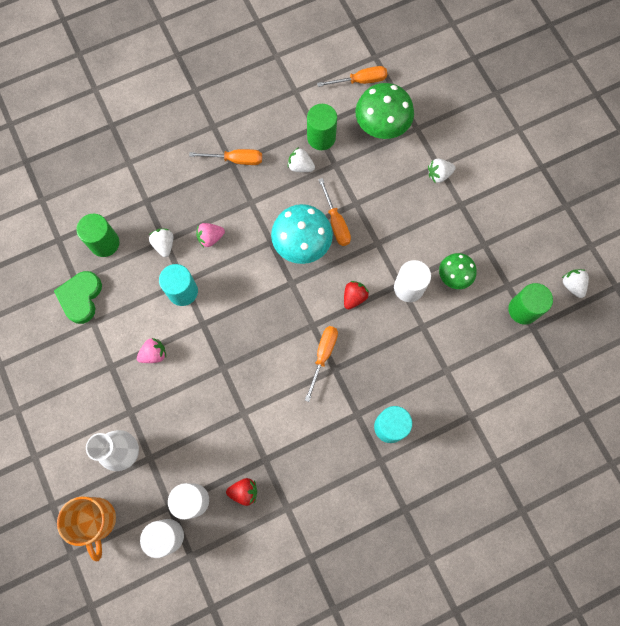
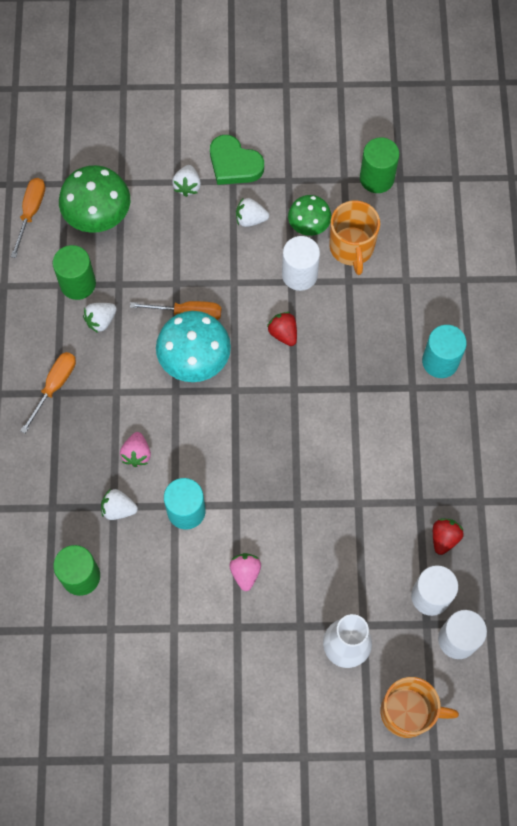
camera: 65 degrees left, 5 degrees down
(81, 297) = (135, 630): green heart -> green heart (234, 164)
(323, 355) = (333, 393): orange screwdriver -> none
(452, 317) = (352, 248): none -> orange mug
(572, 285) = (373, 121): white strawberry -> white strawberry (250, 219)

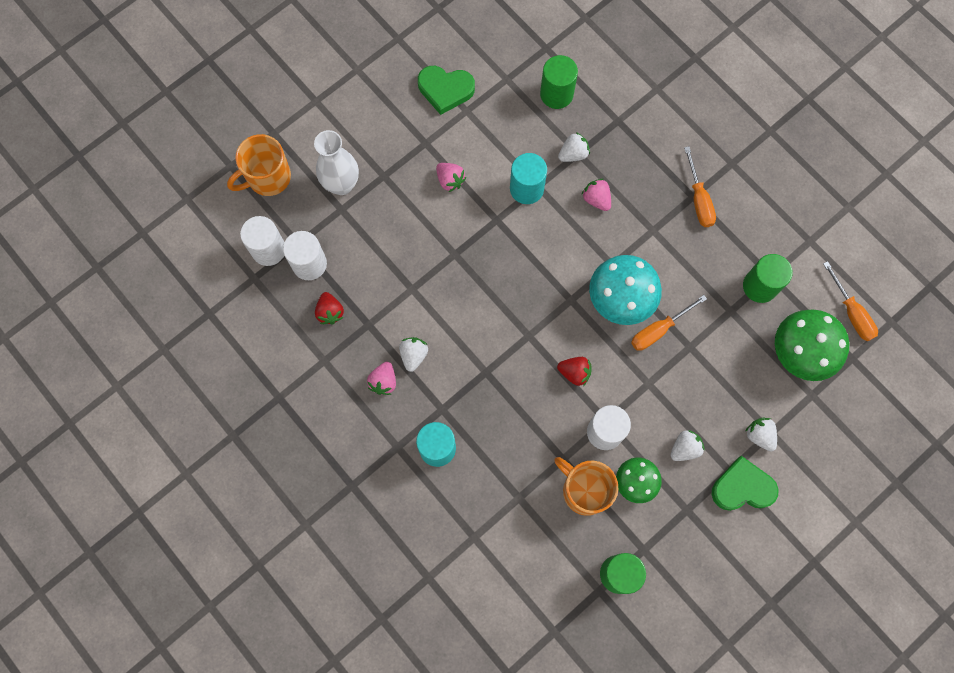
camera: 140 degrees right, 5 degrees up
(101, 321) = (715, 272): white strawberry -> white strawberry (413, 355)
(175, 665) = (445, 90): none -> green heart
(443, 445) = (383, 381): none -> pink strawberry

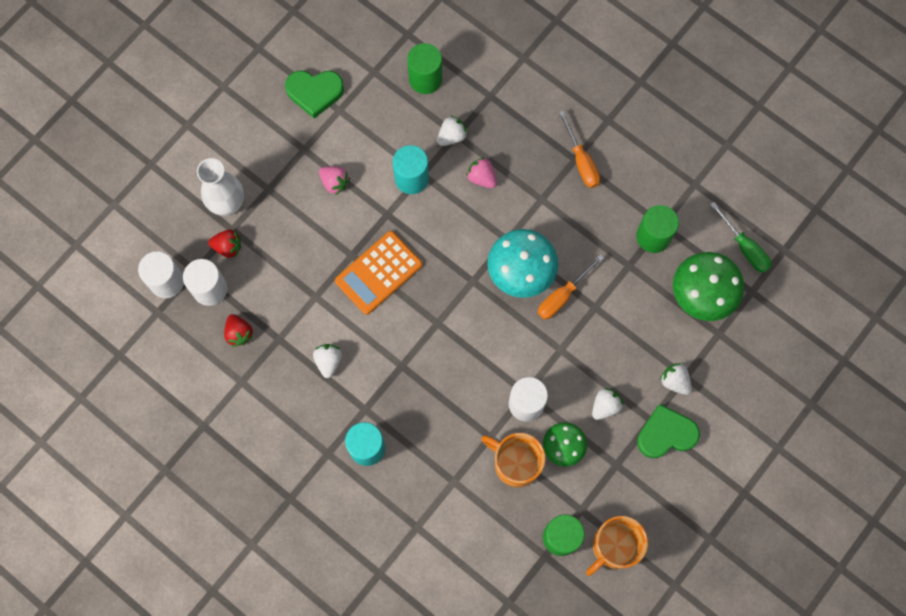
camera: 10 degrees left, 0 degrees up
(268, 177) = (153, 210): orange mug -> orange mug (614, 546)
(383, 381) = (303, 392): pink strawberry -> none
(478, 276) = (378, 273): none -> orange calculator
(574, 373) = (488, 351): red strawberry -> red strawberry (228, 247)
(851, 312) = (744, 247): orange screwdriver -> green screwdriver

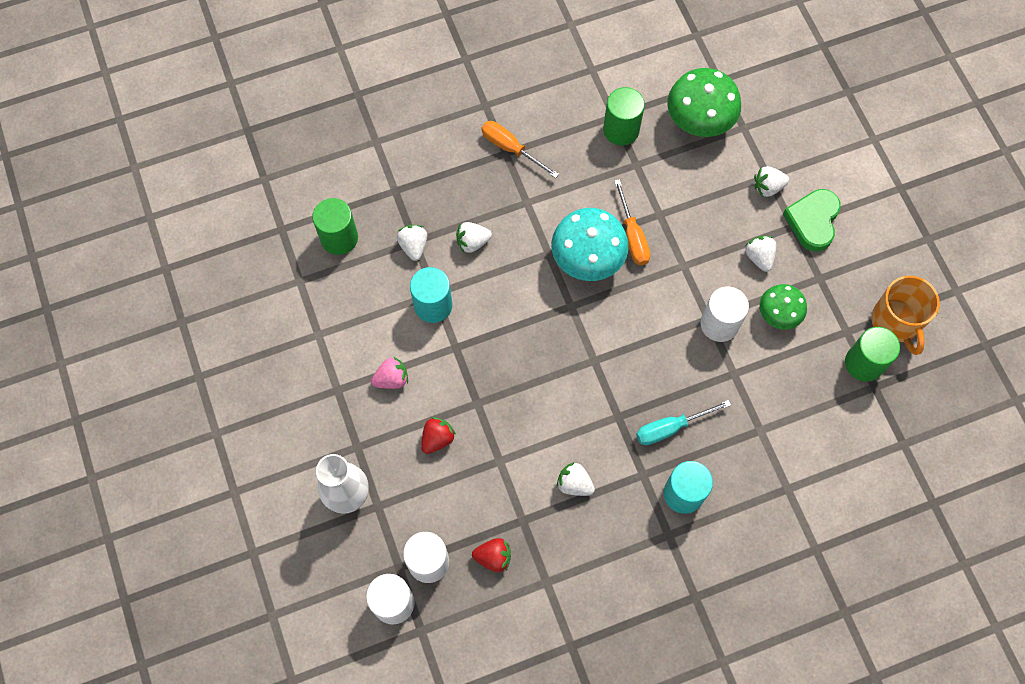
camera: 60 degrees left, 5 degrees down
(228, 247) = (394, 520): red strawberry -> red strawberry (437, 439)
(315, 92) = (284, 347): green heart -> none
(378, 273) = (511, 387): orange calculator -> none
(415, 410) = (671, 428): none -> turquoise screwdriver
(482, 177) = (472, 242): pink strawberry -> white strawberry
(516, 463) = (772, 364): orange mug -> none
(581, 161) = (511, 148): orange screwdriver -> orange screwdriver turned 150 degrees counterclockwise
(744, 247) = (675, 63): green screwdriver -> none

